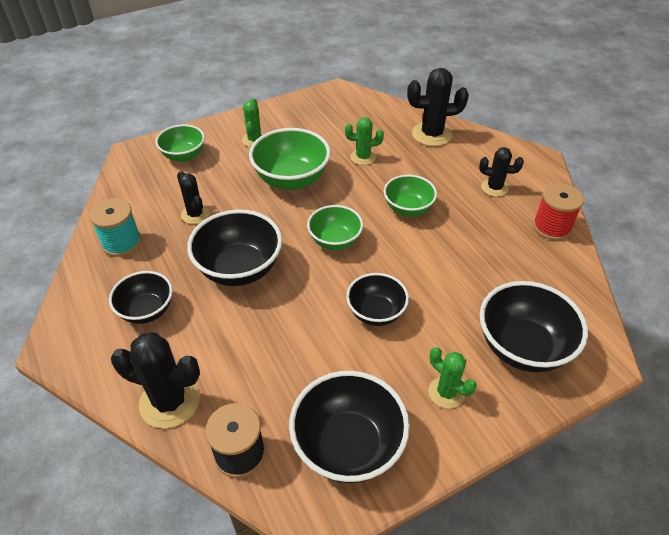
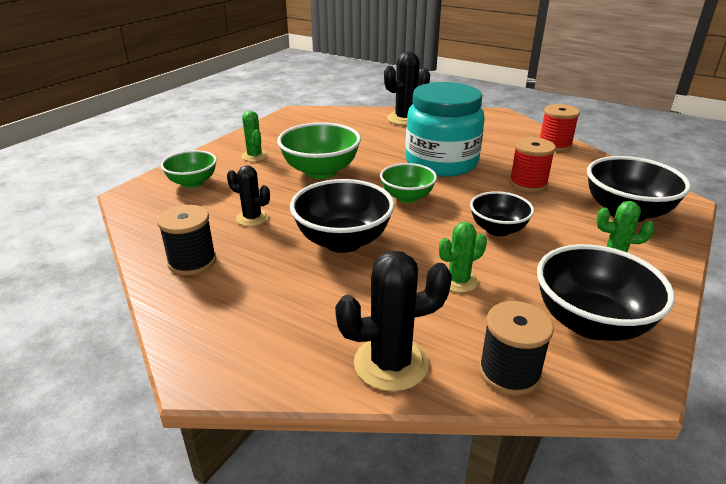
camera: 30 degrees left, 15 degrees down
(121, 243) = (192, 262): turquoise spool -> black spool
(147, 310) = (281, 303): black bowl -> none
(363, 157) = (366, 143): green cactus -> green cactus (458, 281)
(408, 209) = (441, 162): green bowl -> turquoise jar
(464, 269) = (528, 183): none -> red spool
(494, 188) = (489, 135): black cactus -> none

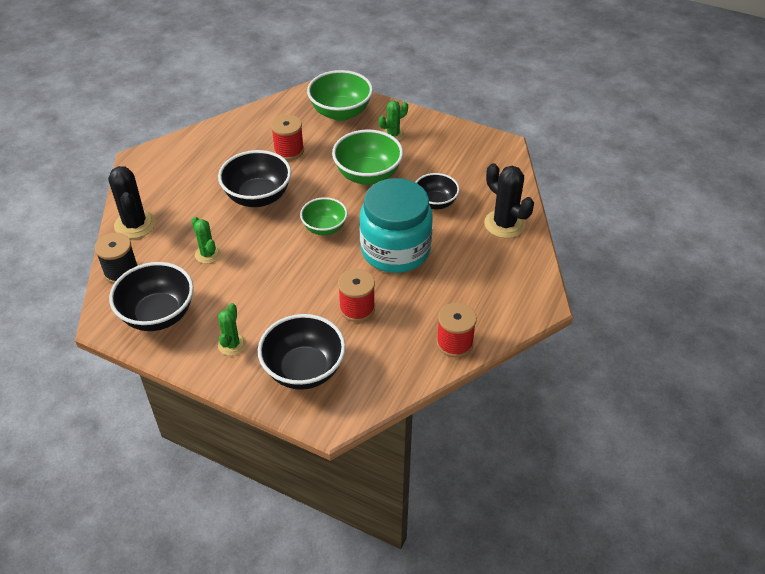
camera: 85 degrees right, 15 degrees up
(192, 183) = (341, 112): green bowl -> green bowl, size x1.58
(192, 262) = (235, 135): black spool -> none
(252, 218) = (289, 150): black cactus -> red spool
(498, 229) = (274, 280): black bowl -> black bowl (435, 203)

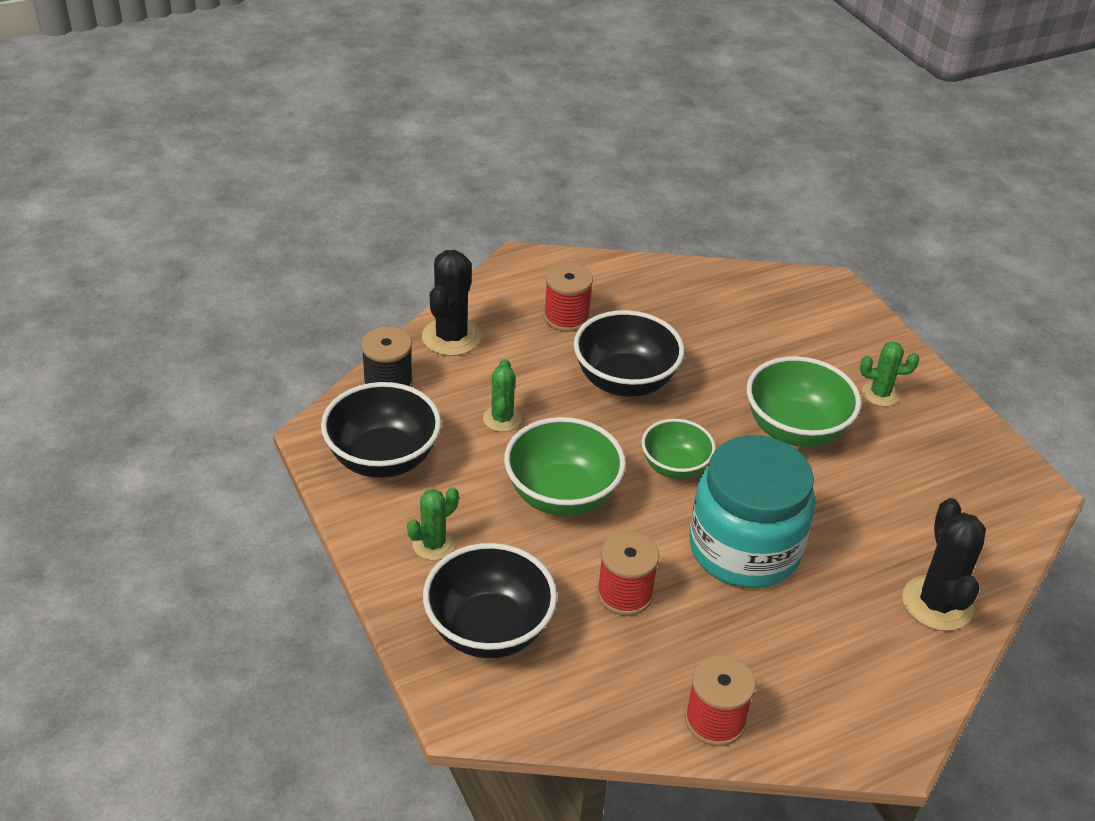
camera: 35 degrees right, 5 degrees down
(289, 150) = (717, 343): red spool -> red spool (566, 317)
(341, 112) = (831, 328): green bowl -> green bowl (562, 495)
(435, 203) = (859, 517): black bowl -> none

